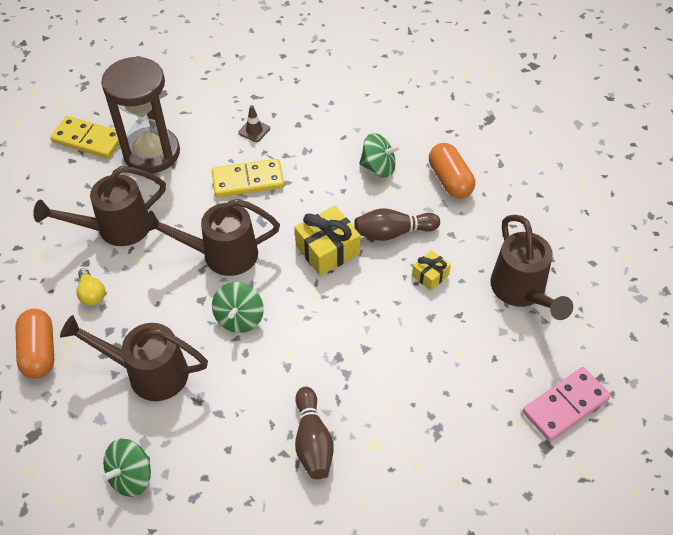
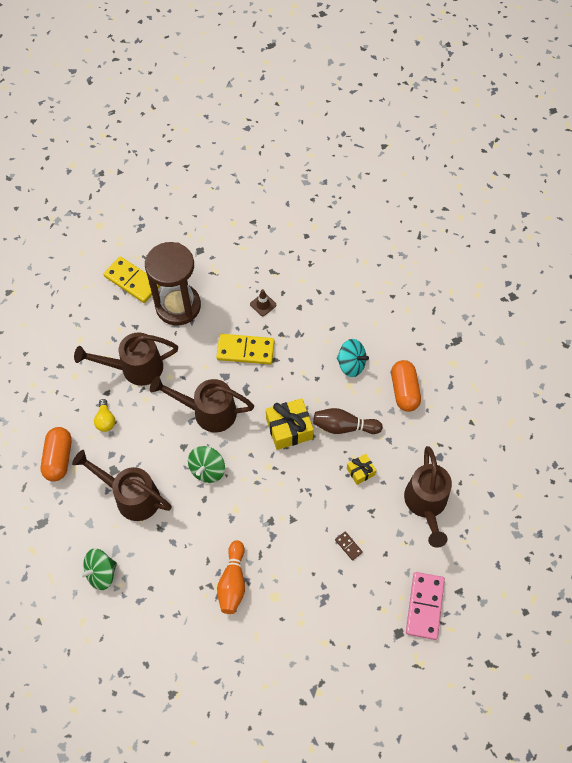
camera: 15 degrees right, 10 degrees up
(312, 441) = (233, 582): brown bowling pin -> orange bowling pin
(378, 167) = (351, 364): green spinning top -> turquoise spinning top
(446, 361) = (348, 546): none -> brown domino
(565, 405) = (425, 606): pink domino -> pink domino turned 60 degrees counterclockwise

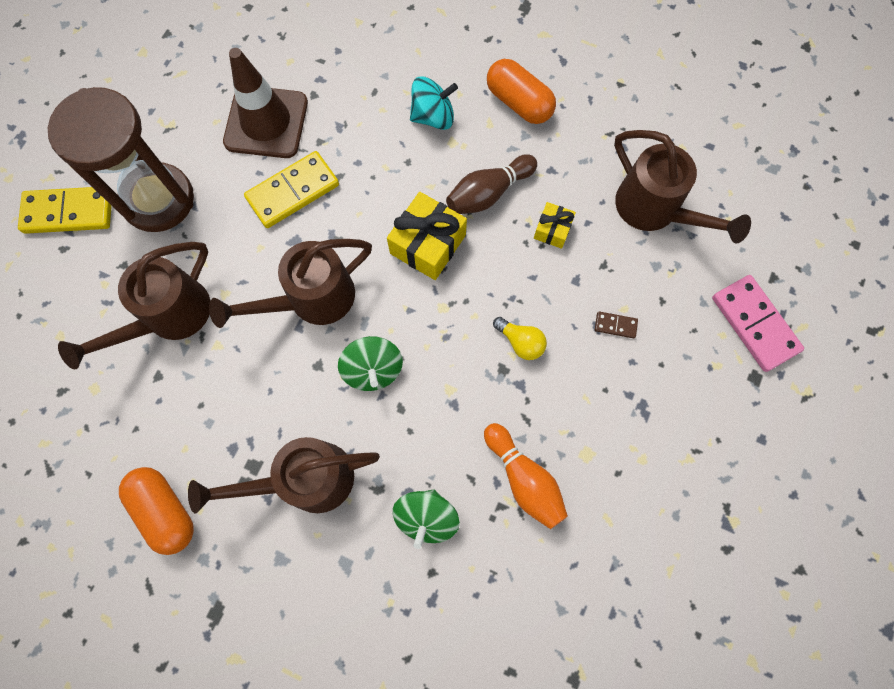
camera: 40 degrees left, 10 degrees up
(101, 573) = (352, 609): green spinning top -> green spinning top (426, 517)
(105, 420) = (186, 412): yellow light bulb -> yellow light bulb (520, 342)
(263, 304) = (266, 122): brown traffic cone -> brown traffic cone, size x2.37

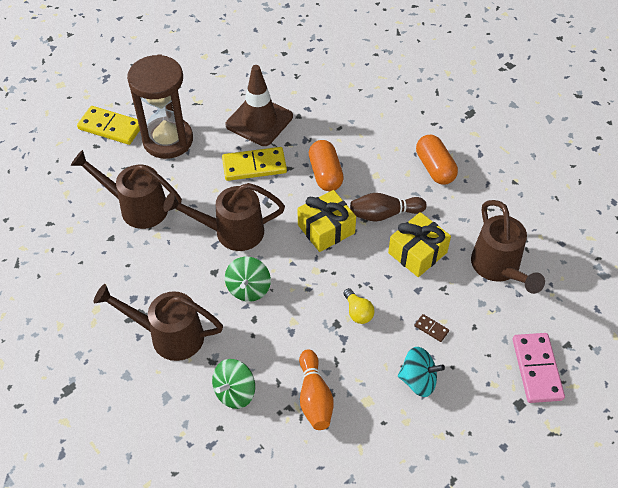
camera: 25 degrees right, 20 degrees down
(165, 510) = (72, 316): orange capsule -> orange capsule (325, 174)
(169, 317) = (137, 207): brown watering can -> brown watering can turned 45 degrees clockwise
(433, 117) = (371, 156): turquoise spinning top -> turquoise spinning top (418, 380)
(552, 230) = (417, 252): yellow gift -> yellow gift, size x1.79

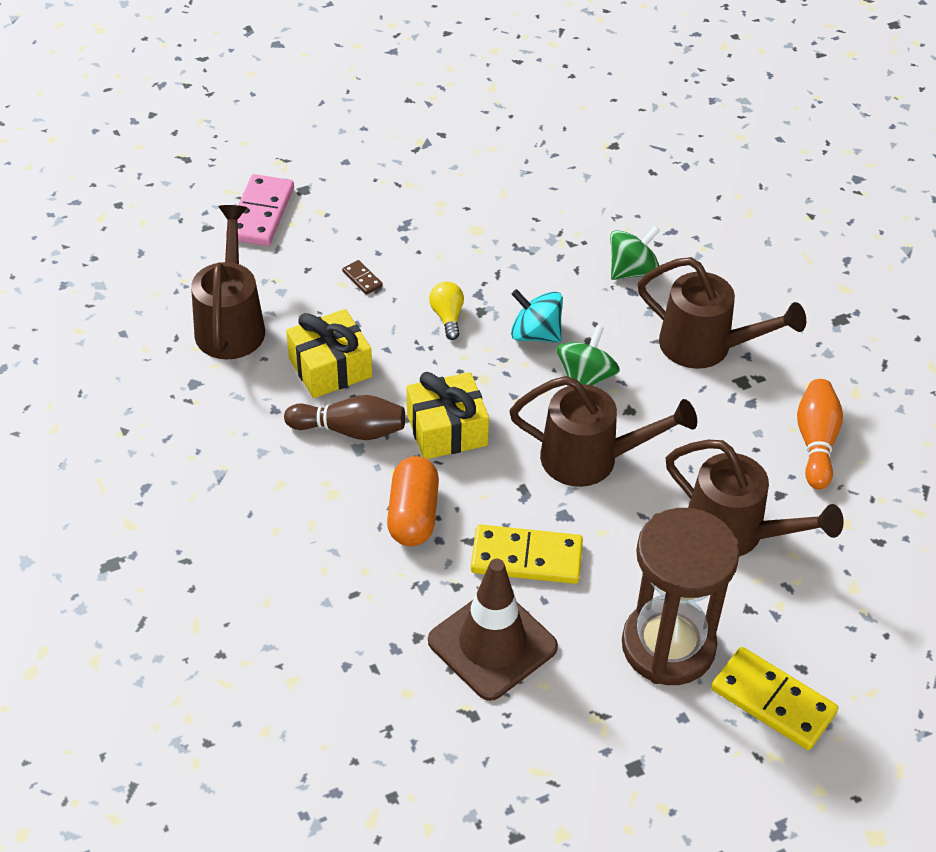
camera: 165 degrees left, 5 degrees down
(314, 397) = (537, 246): orange bowling pin -> orange bowling pin (816, 443)
(418, 380) = (407, 234): turquoise spinning top -> turquoise spinning top (535, 334)
(435, 168) = (232, 481): orange capsule -> none

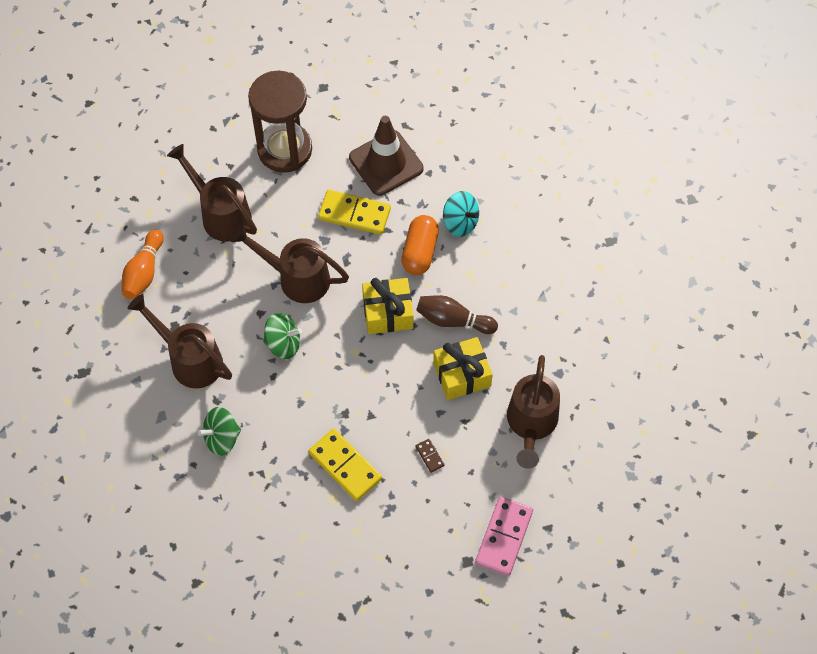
camera: 170 degrees left, 15 degrees up
(447, 317) = (371, 410): yellow light bulb -> none
(535, 334) = (309, 386): turquoise spinning top -> turquoise spinning top (460, 222)
(585, 377) = (283, 343): green spinning top -> green spinning top turned 120 degrees counterclockwise
(773, 701) = (236, 112): yellow domino -> yellow domino (345, 466)

